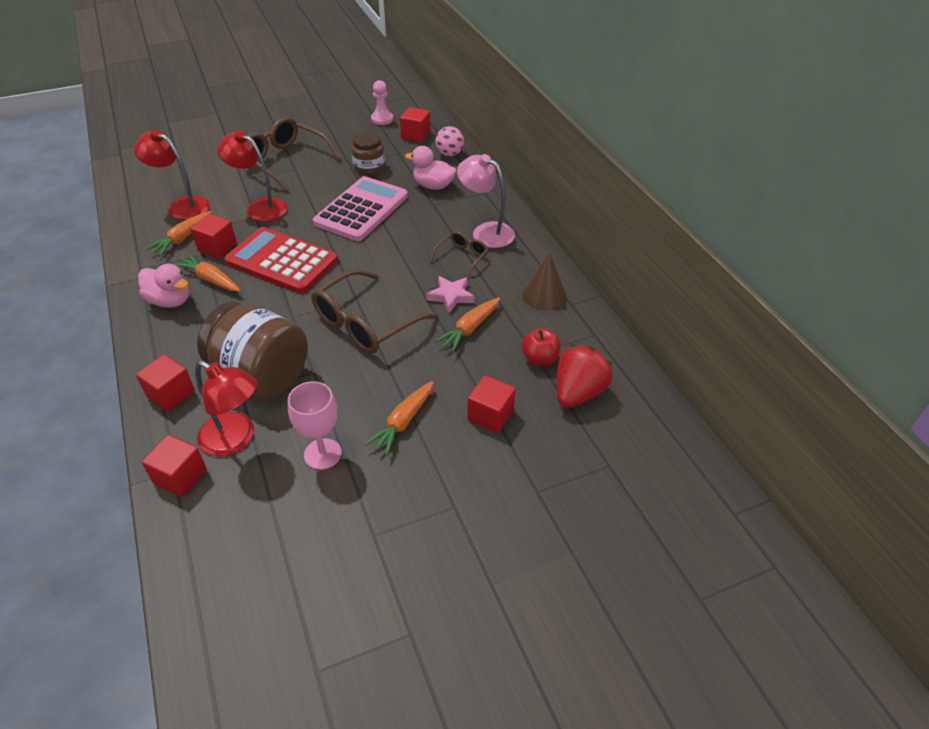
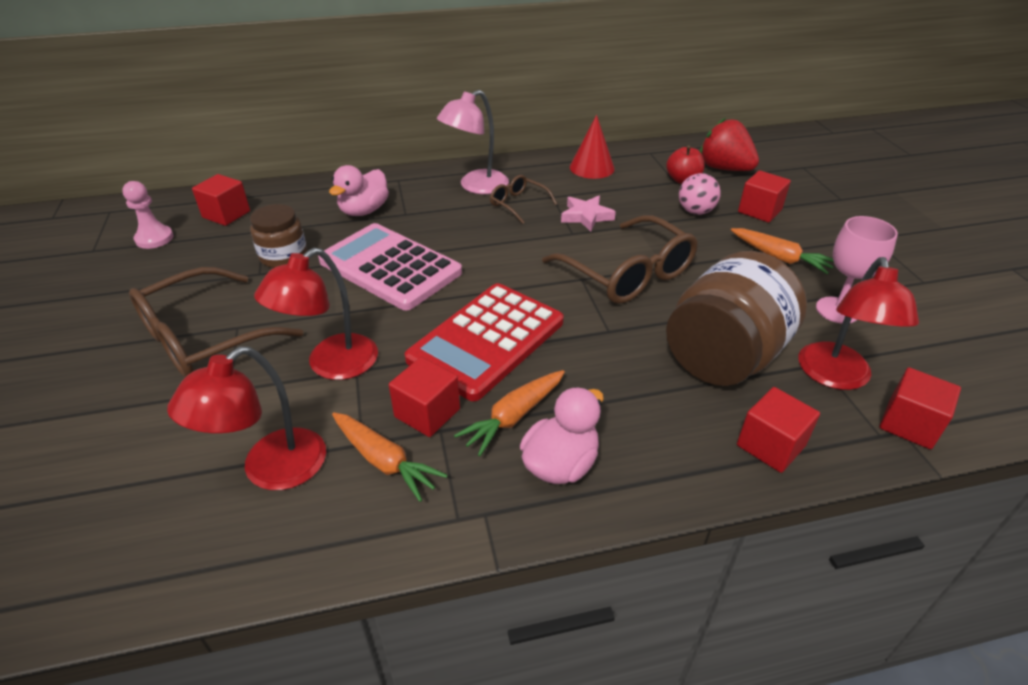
camera: 80 degrees left, 5 degrees down
(235, 439) = (836, 377): red lamp -> red lamp turned 150 degrees clockwise
(449, 154) = (296, 194): pink ball -> pink ball (695, 211)
(470, 328) = (640, 210): orange carrot -> none
(544, 295) = (592, 168): brown cone -> red cone

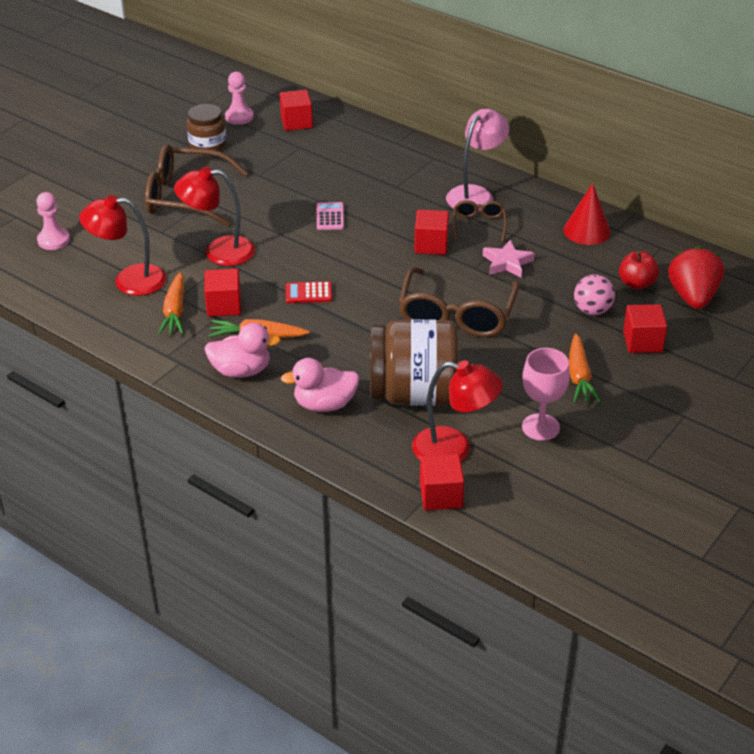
camera: 50 degrees right, 0 degrees up
(81, 500) = (53, 240): none -> pink pawn
(283, 256) = (286, 172): brown jar -> brown jar (207, 145)
(364, 211) = (375, 168): pink duck -> pink duck (324, 404)
(390, 267) = (330, 217): pink calculator -> pink calculator, size x0.40
(476, 186) = (475, 194): pink lamp -> pink lamp turned 120 degrees clockwise
(486, 340) = (308, 293): red calculator -> red calculator, size x0.40
(770, 445) = (349, 443): red cube -> red cube (431, 245)
(836, 377) = (454, 450): red lamp -> red lamp turned 135 degrees counterclockwise

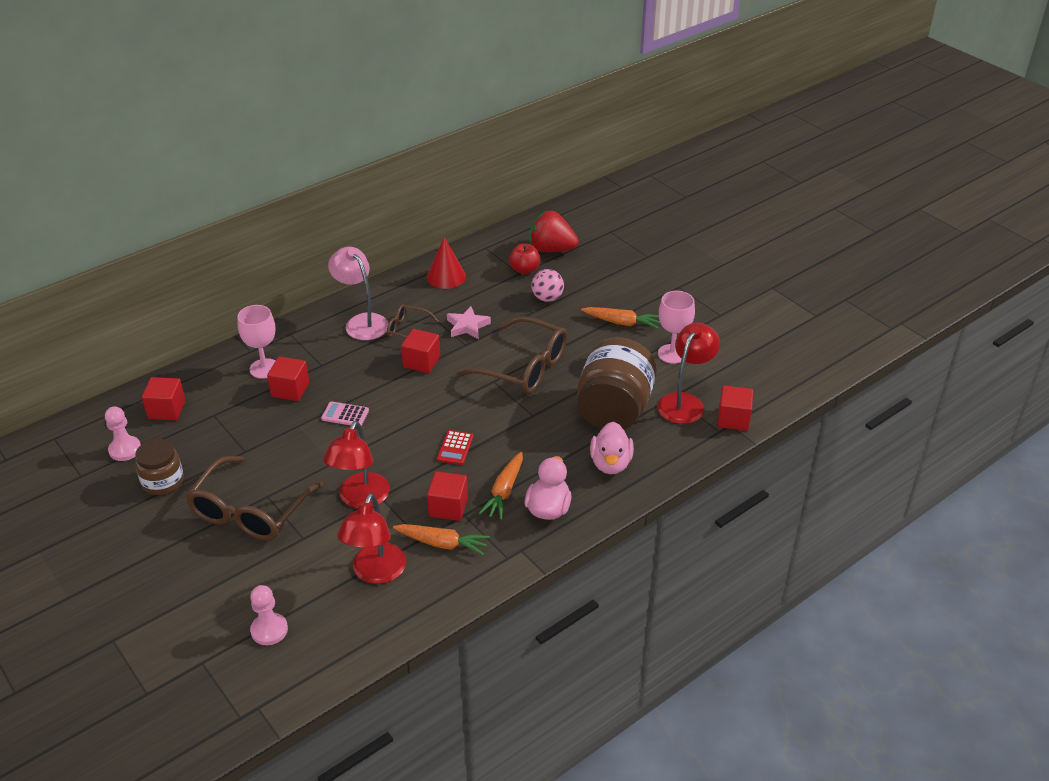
camera: 75 degrees left, 0 degrees up
(375, 156) = (264, 368): none -> pink goblet
(642, 342) = (593, 284): red cube -> red cube (290, 390)

